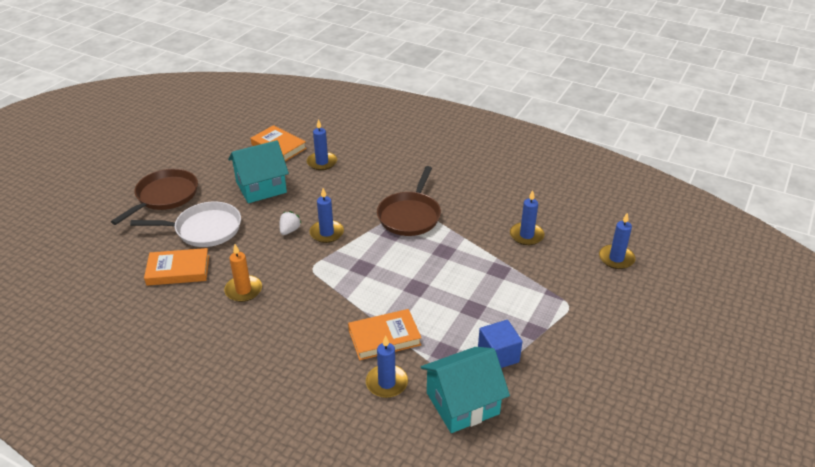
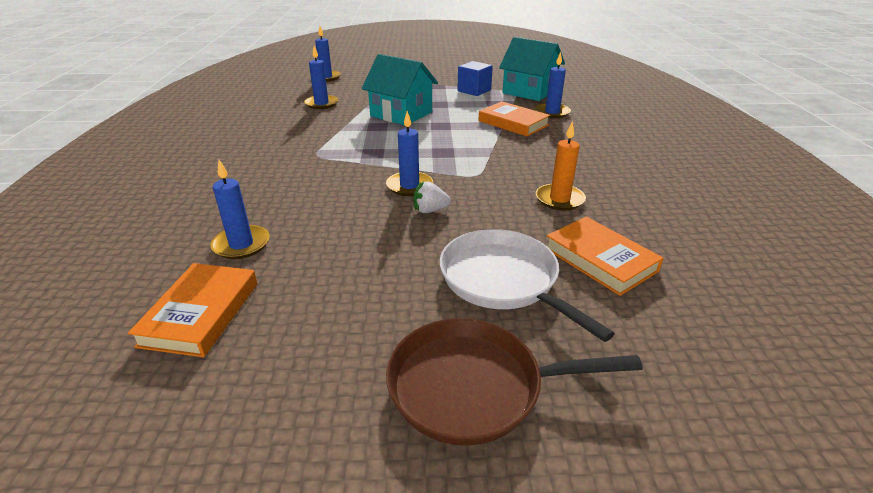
camera: 120 degrees left, 5 degrees down
(261, 187) = (351, 275): turquoise house -> turquoise house (401, 114)
(410, 216) = (333, 152): brown pan -> none

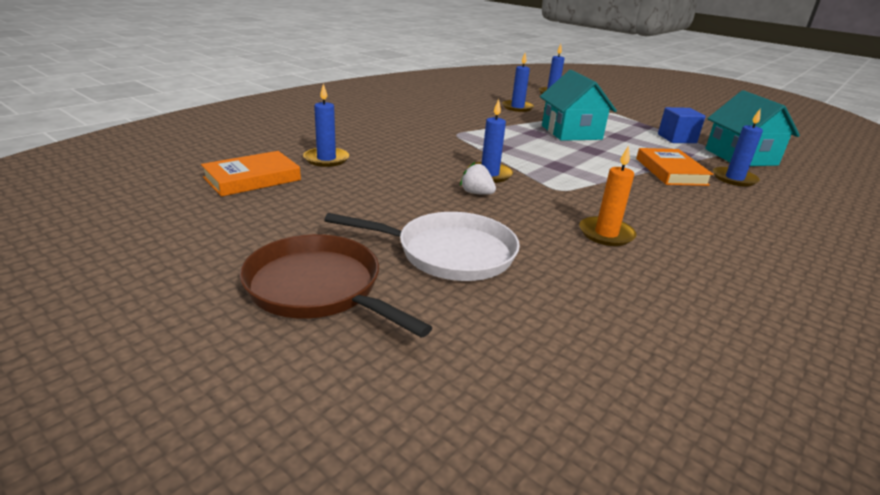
camera: 40 degrees right, 5 degrees down
(503, 280) = (450, 253): white pan -> white pan turned 90 degrees clockwise
(600, 259) = (559, 284): orange book -> none

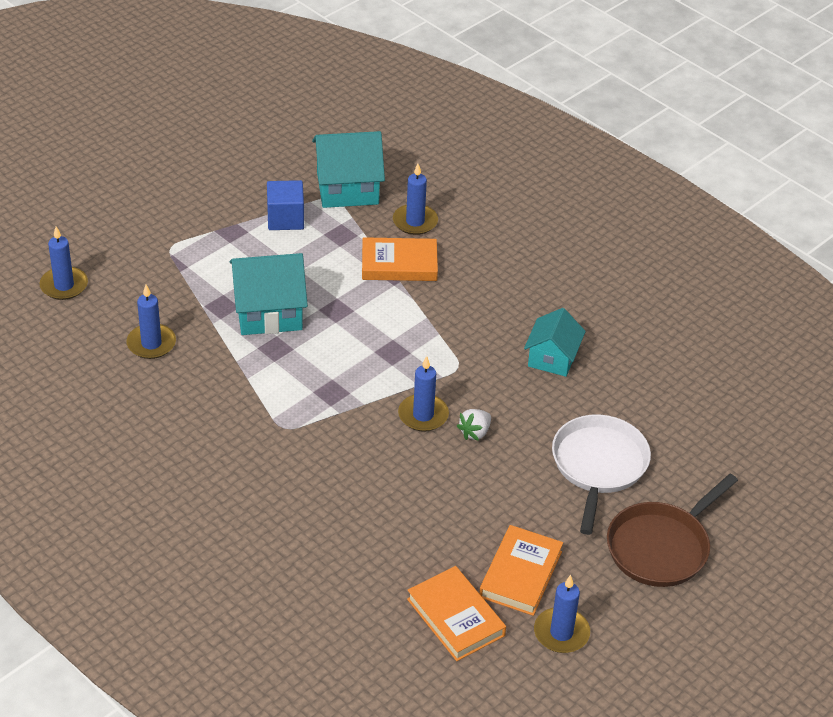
camera: 85 degrees left, 15 degrees up
(294, 206) = (520, 574): none -> orange book
(326, 159) = (389, 556): blue candle -> blue candle (561, 633)
(606, 234) = (552, 358): orange candle -> turquoise house

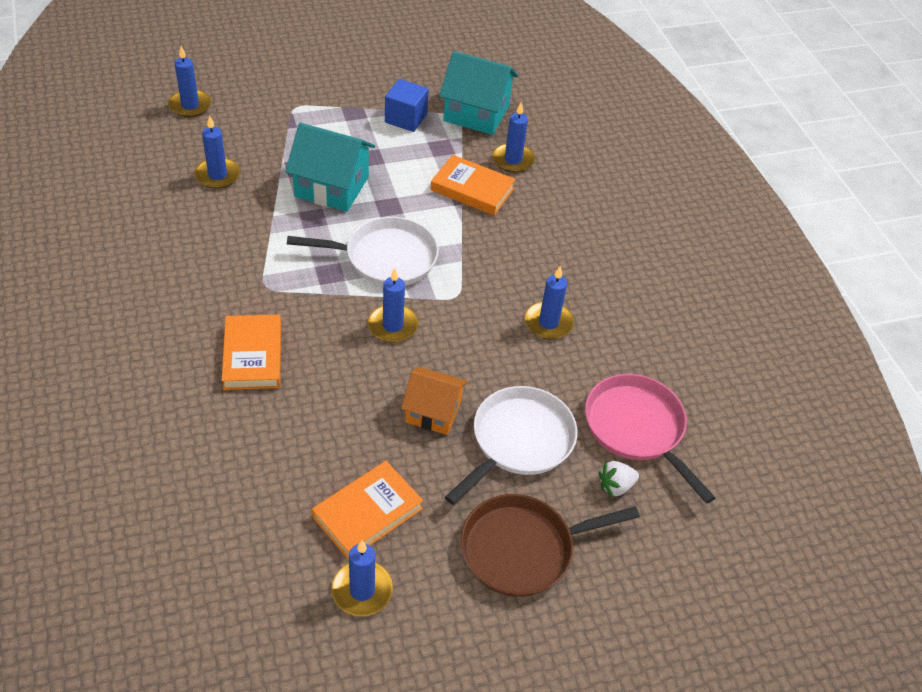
camera: 25 degrees right, 5 degrees up
(370, 358) = (386, 258): none -> white pan
(455, 617) = (276, 526): orange book -> orange book (252, 356)
(475, 432) = (427, 361): white strawberry -> white strawberry (615, 486)
(512, 472) = (433, 412): none -> orange house
(552, 358) = (548, 323): turquoise house -> blue candle
(683, 415) = (637, 428): none -> pink pan

